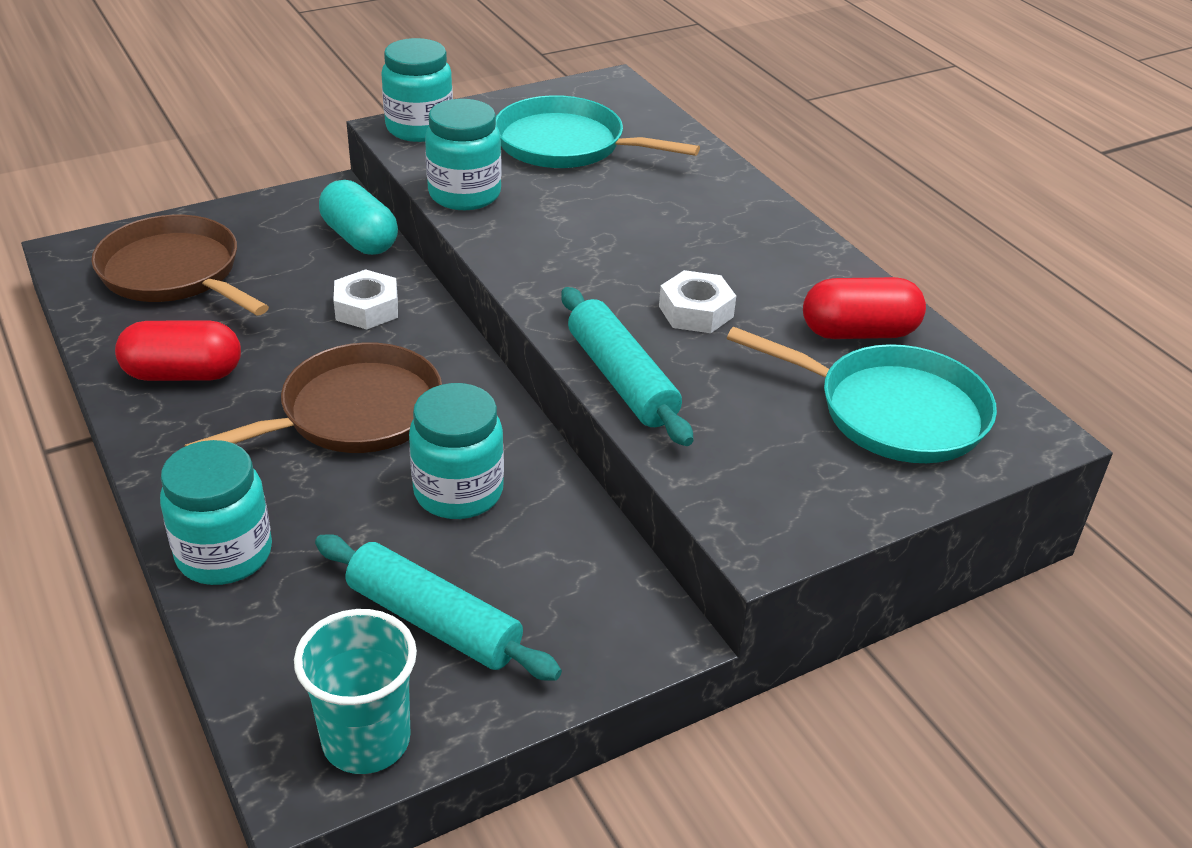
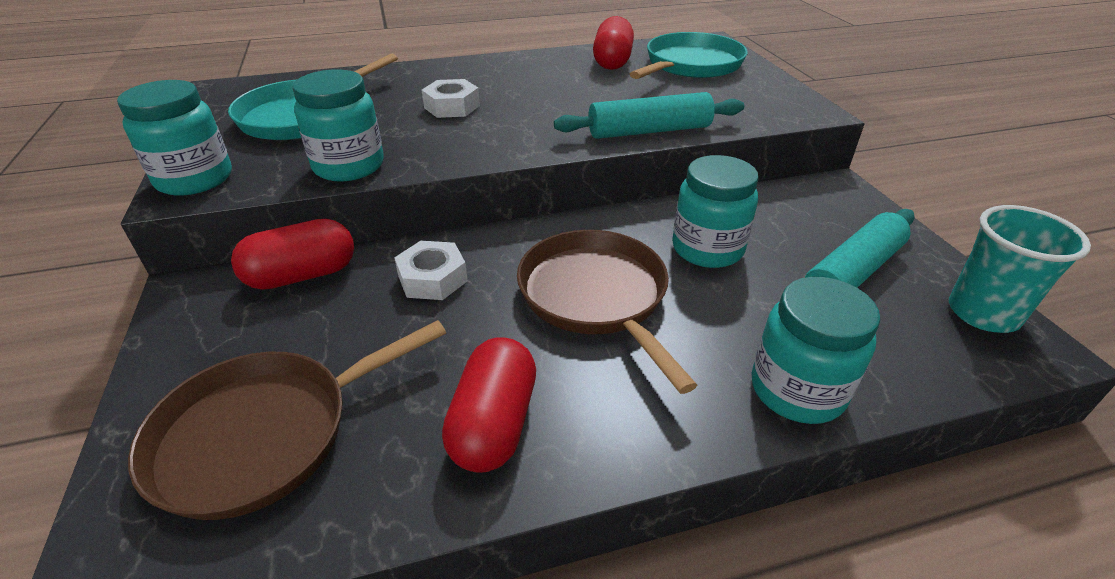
camera: 75 degrees left, 0 degrees up
(360, 239) = (302, 275): turquoise capsule -> red capsule
(696, 311) = (575, 99): white nut -> white nut (452, 106)

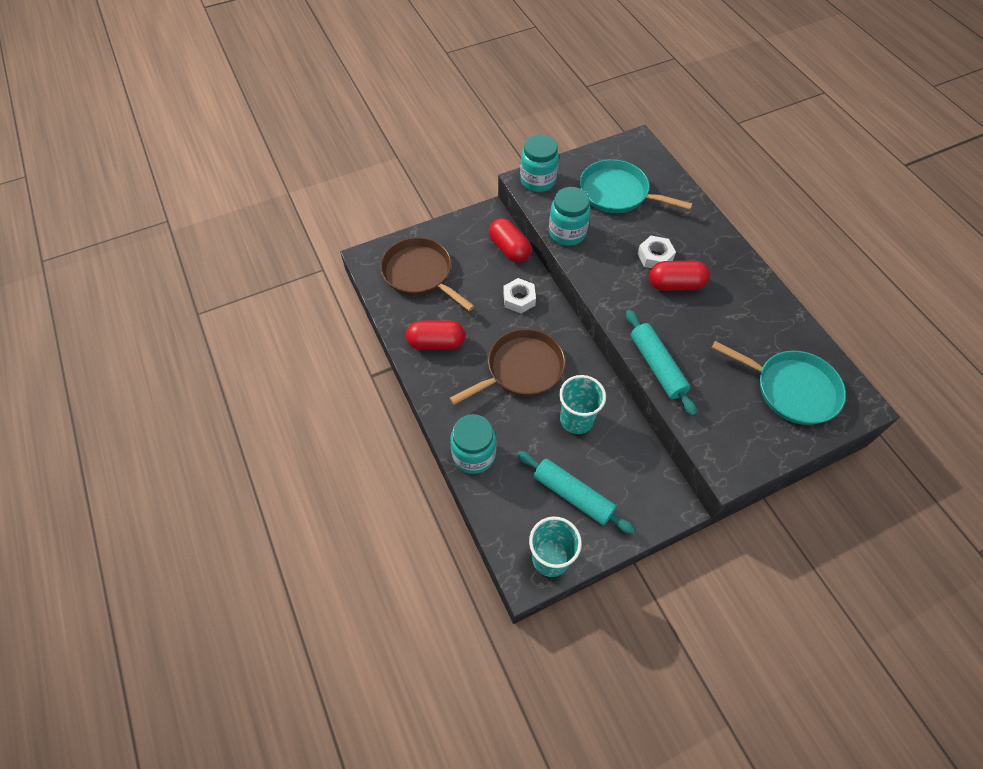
camera: 80 degrees right, 20 degrees up
(612, 61) = (775, 335): red capsule -> red capsule (675, 284)
(707, 249) = (576, 420): turquoise jar -> turquoise cup

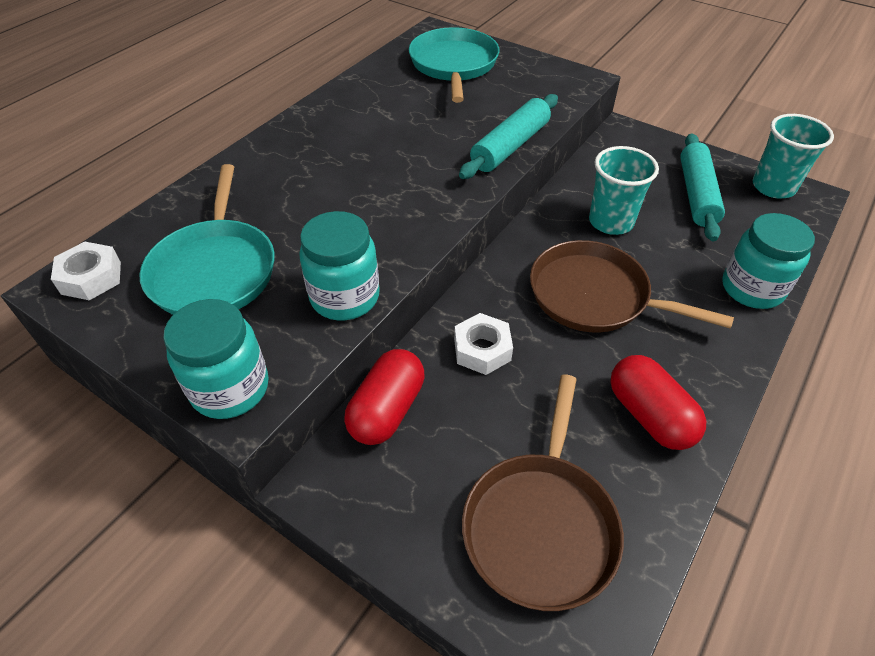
camera: 120 degrees left, 10 degrees down
(655, 256) = (333, 194): white nut -> white nut (91, 277)
(675, 284) = (371, 165): red capsule -> none

